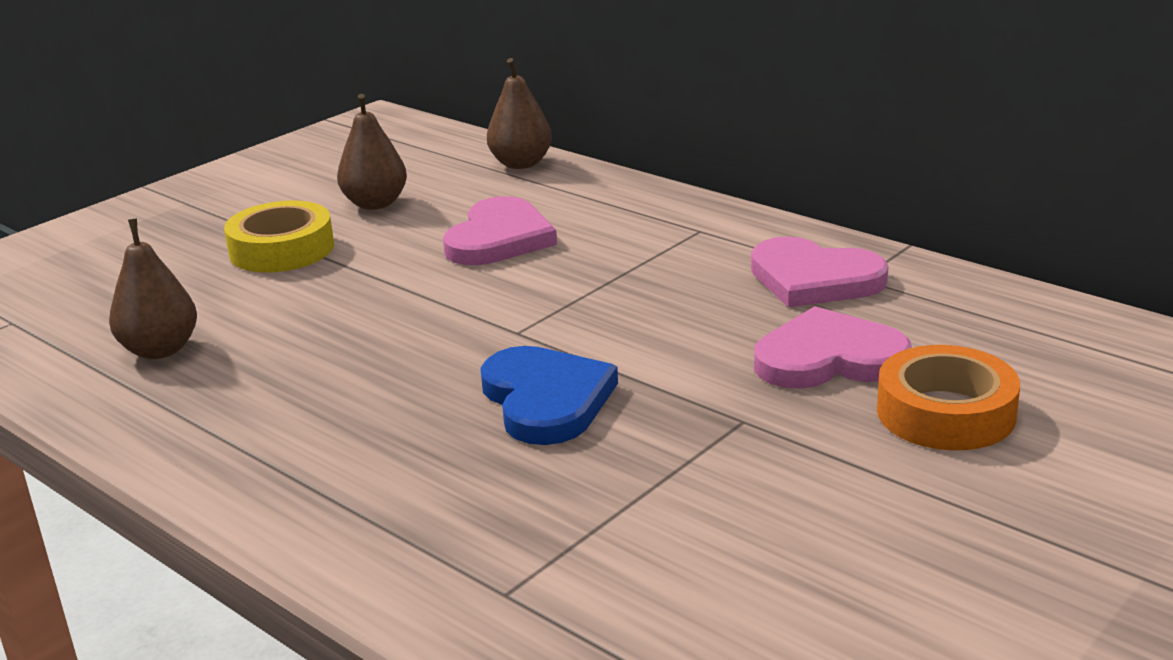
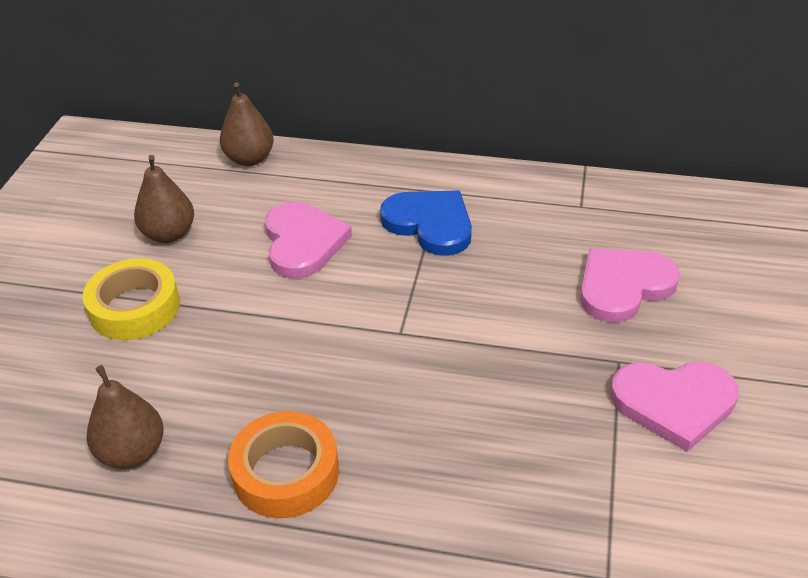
camera: 30 degrees left, 15 degrees up
(546, 400) = (478, 391): blue heart -> blue heart (430, 224)
(814, 279) = (554, 216): pink heart -> pink heart (674, 403)
(945, 413) = (727, 310): orange tape -> orange tape (286, 472)

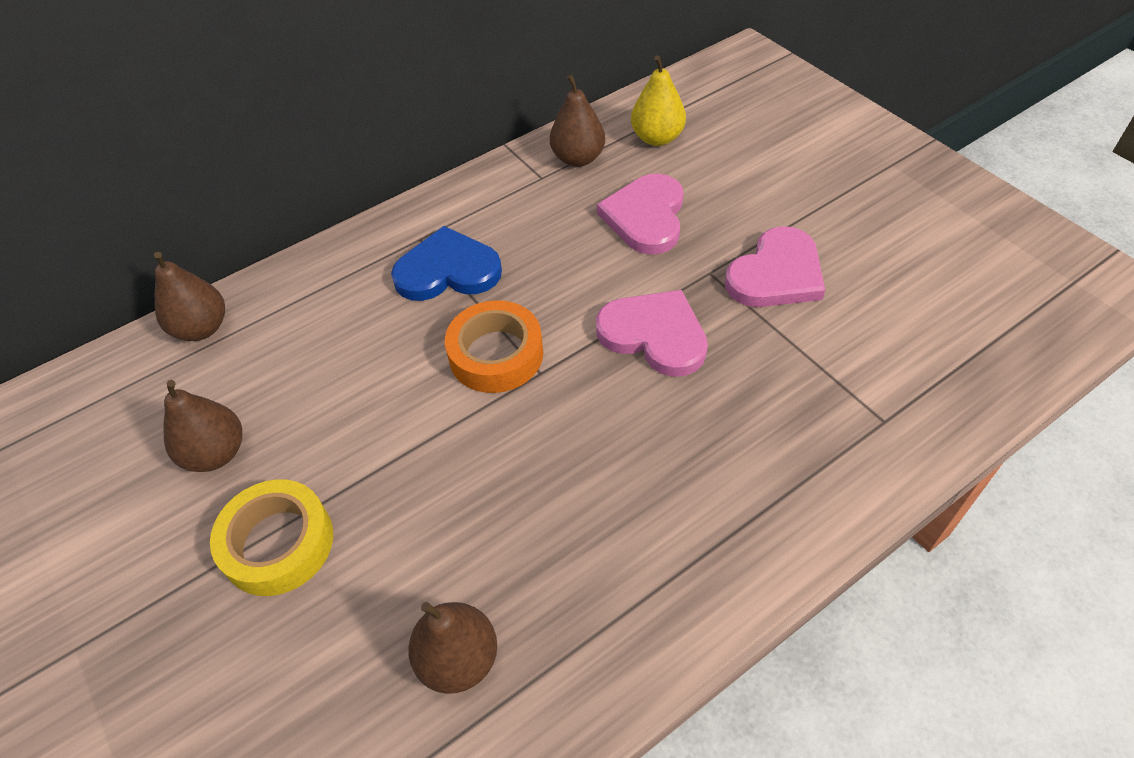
camera: 45 degrees left, 10 degrees up
(286, 472) = (603, 552): orange tape -> orange tape (496, 354)
(303, 242) = (360, 364): pink heart -> pink heart (654, 335)
(628, 210) = (578, 158): none -> brown pear
(717, 236) = (657, 138): none -> yellow pear

